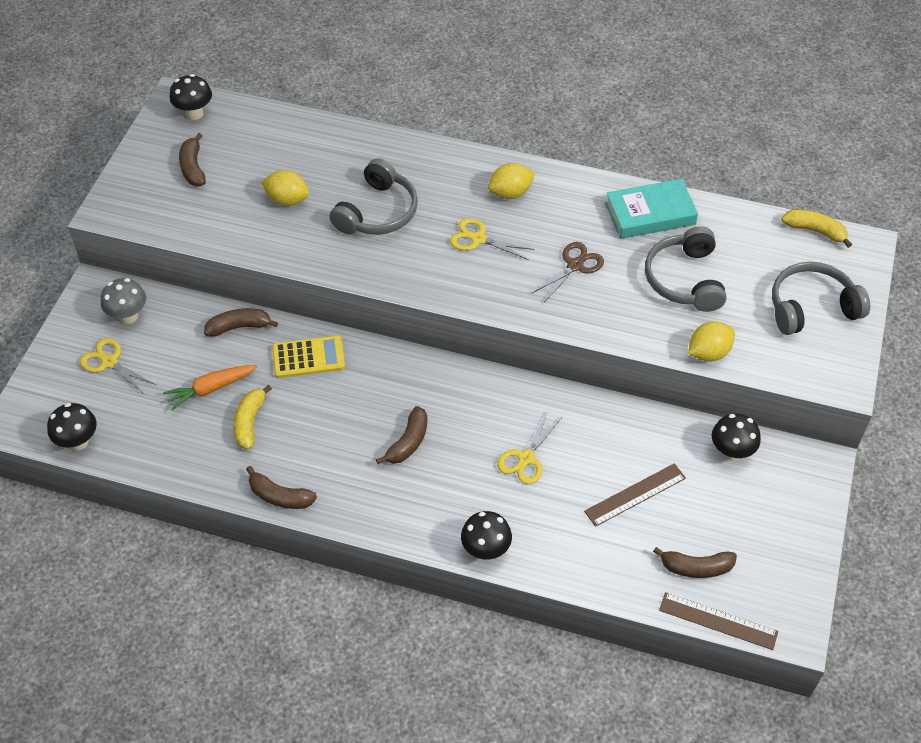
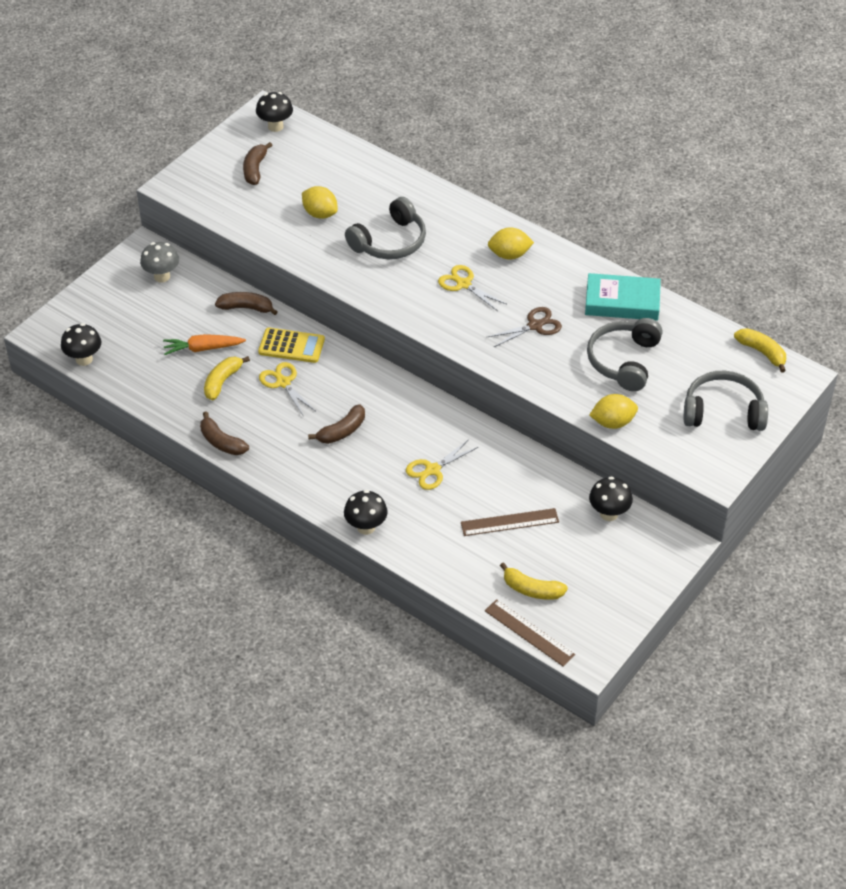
camera: 20 degrees right, 5 degrees down
(109, 362) = (132, 307): yellow scissors -> yellow scissors (283, 383)
(696, 567) = (531, 589): brown banana -> yellow banana

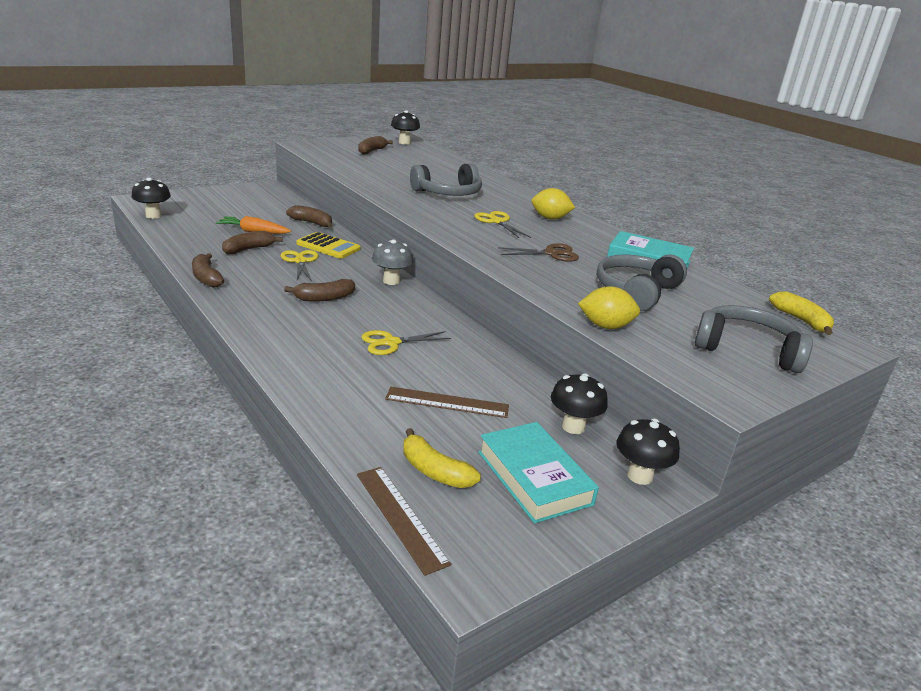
camera: 15 degrees right, 20 degrees down
(162, 276) = (264, 198): grey mushroom -> grey mushroom (391, 281)
(222, 382) = (249, 249): yellow banana -> brown banana
(320, 214) = (402, 173): yellow lemon -> none
(366, 527) = (282, 364): black mushroom -> black mushroom (639, 476)
(598, 571) = (534, 477): none -> turquoise book

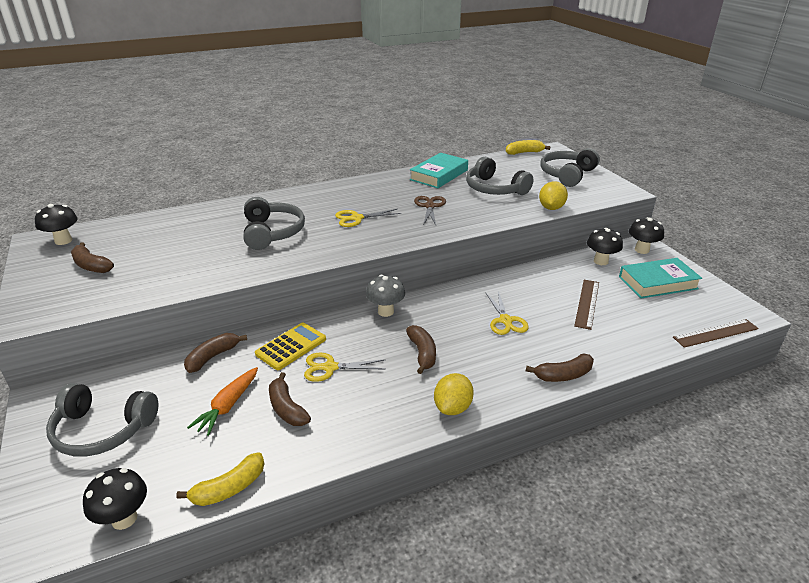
camera: 75 degrees left, 5 degrees up
(206, 278) = (368, 440): brown banana -> brown banana (563, 375)
(233, 203) = (102, 430): none -> grey headphones
(434, 471) = (666, 316): yellow banana -> yellow banana (229, 488)
(550, 218) = (349, 195): yellow lemon -> yellow lemon (452, 407)

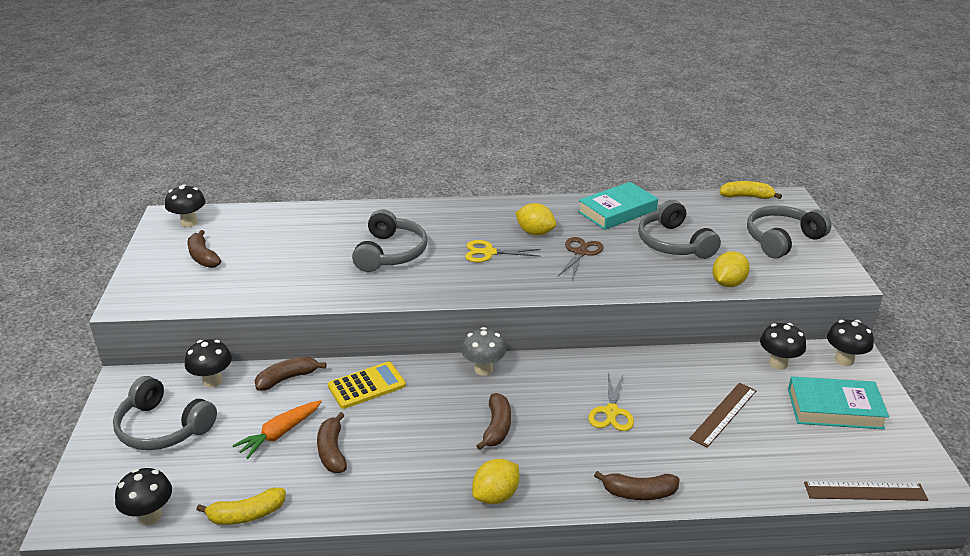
camera: 20 degrees right, 0 degrees up
(137, 375) = (212, 381): none -> black mushroom
(330, 367) = (394, 419): yellow scissors -> none
(385, 198) = (535, 232): none -> yellow lemon

